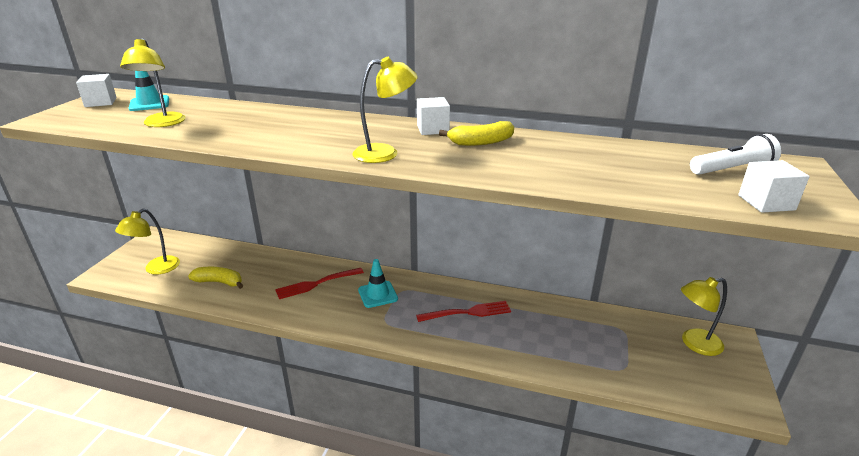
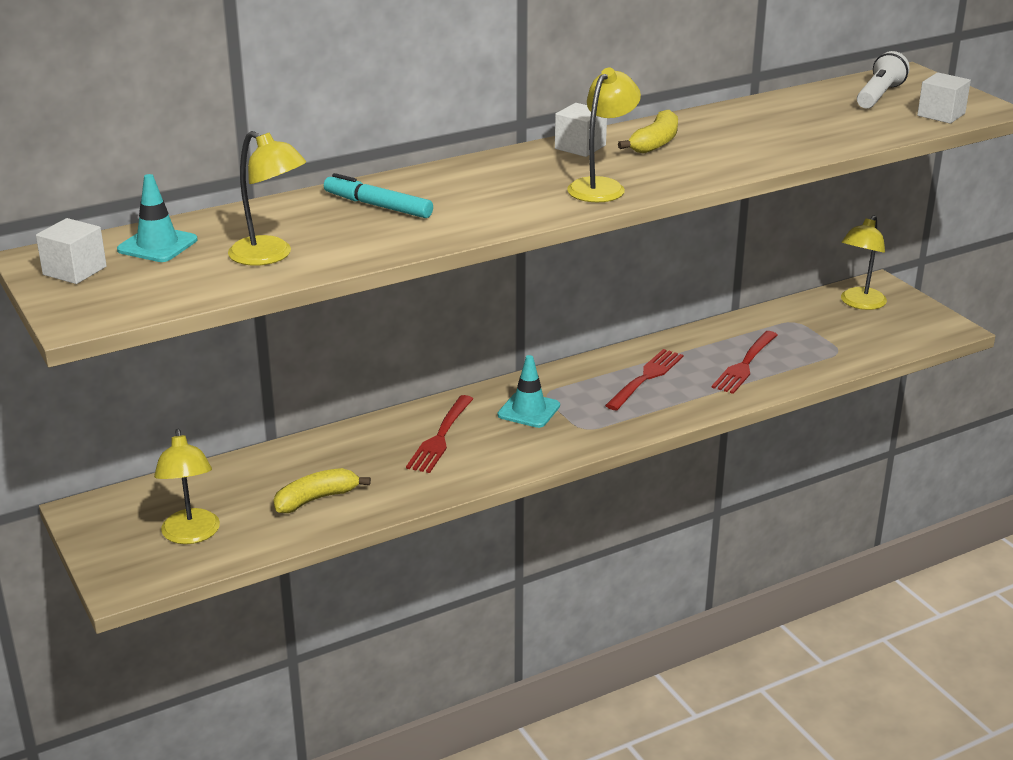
camera: 45 degrees left, 0 degrees up
(262, 120) = (378, 206): none -> turquoise marker
(541, 339) = (745, 364): none -> red fork

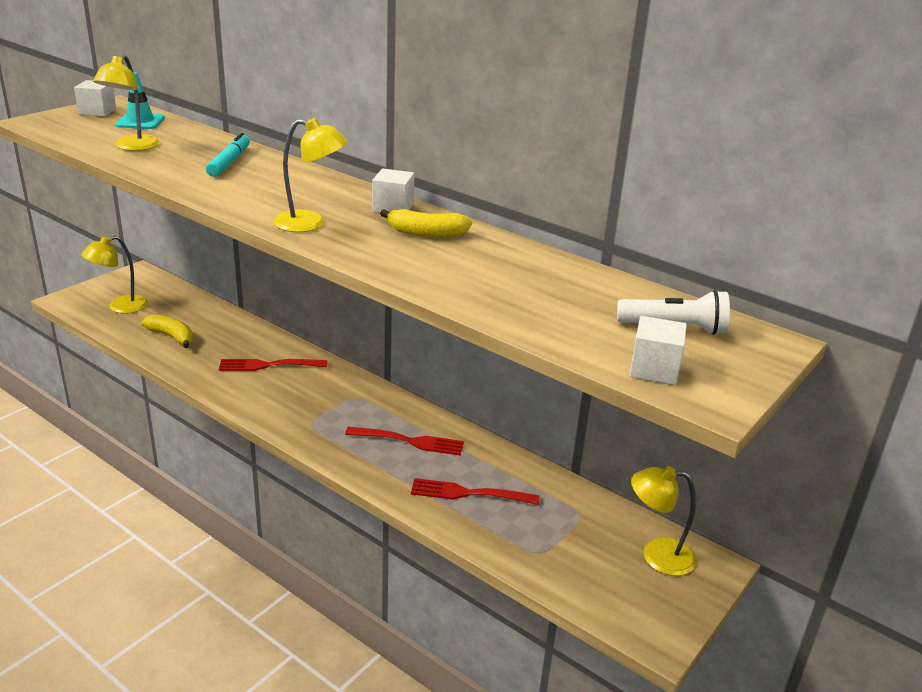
camera: 65 degrees right, 0 degrees up
(529, 410) = (325, 394): turquoise traffic cone -> none

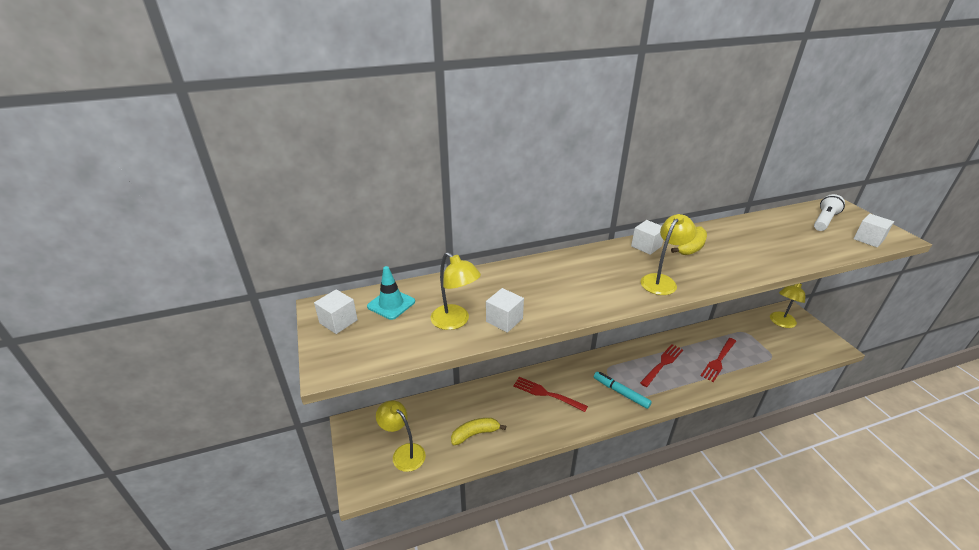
camera: 55 degrees left, 5 degrees up
(120, 307) = (404, 453): yellow lamp -> yellow lamp turned 135 degrees clockwise
(151, 164) = (504, 320): none -> white cube
(229, 162) = (524, 284): turquoise marker -> turquoise marker (621, 392)
(269, 365) = (547, 394): red fork -> red fork turned 90 degrees clockwise

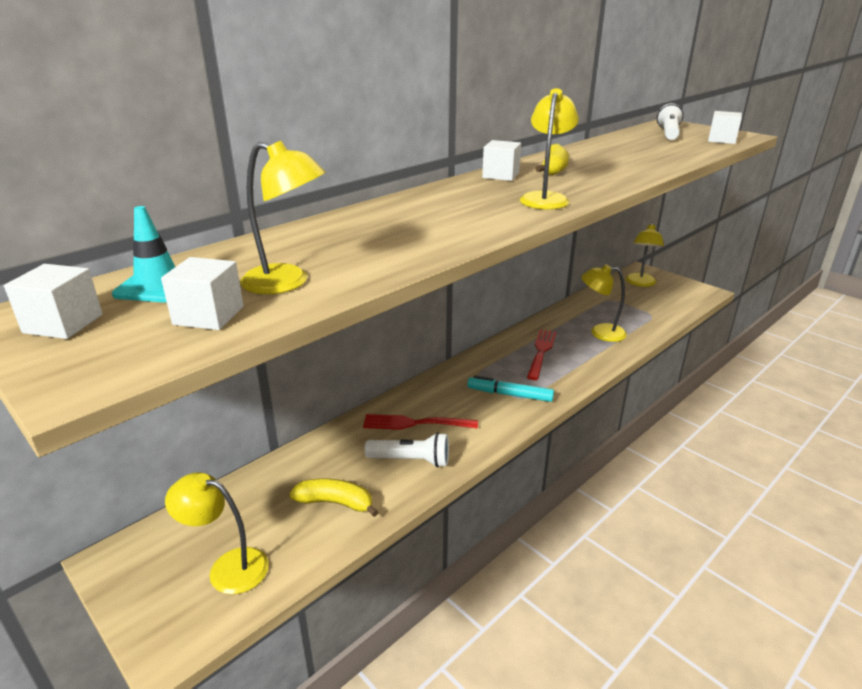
camera: 25 degrees left, 5 degrees down
(475, 434) = (335, 503): yellow banana -> yellow banana turned 60 degrees clockwise
(504, 320) = (365, 267): white cube -> white cube (208, 315)
(532, 420) = (411, 460): none -> white flashlight
(718, 360) = (600, 332): red fork -> yellow lamp

